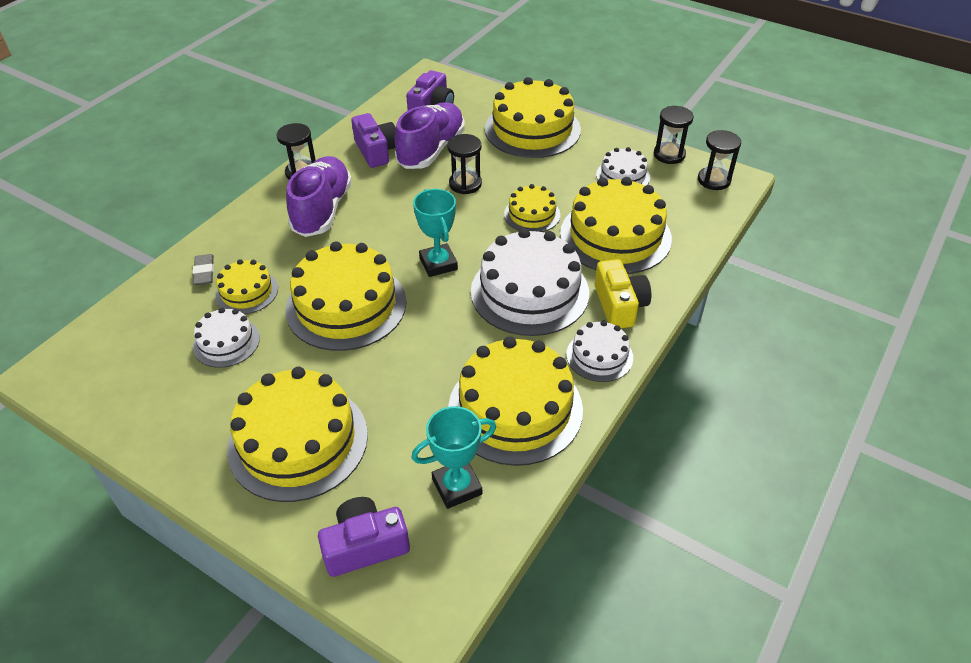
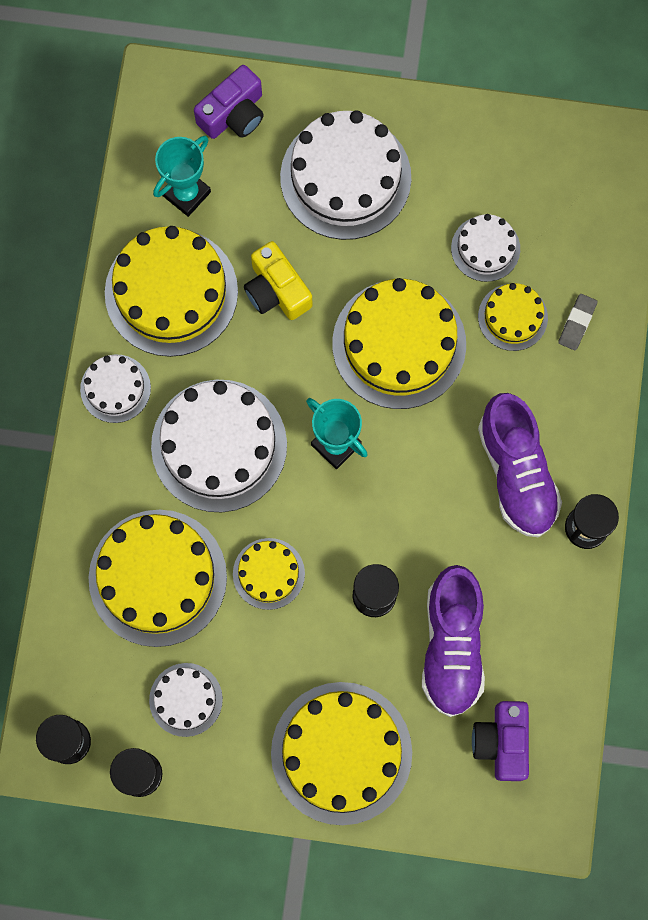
camera: 155 degrees right, 30 degrees up
(204, 272) = (577, 323): grey eraser -> grey eraser turned 60 degrees clockwise
(298, 441) = (345, 177): yellow cake -> white cake
(376, 151) = (520, 611): purple camera -> none
(619, 305) = (117, 466): yellow camera -> yellow camera (276, 290)

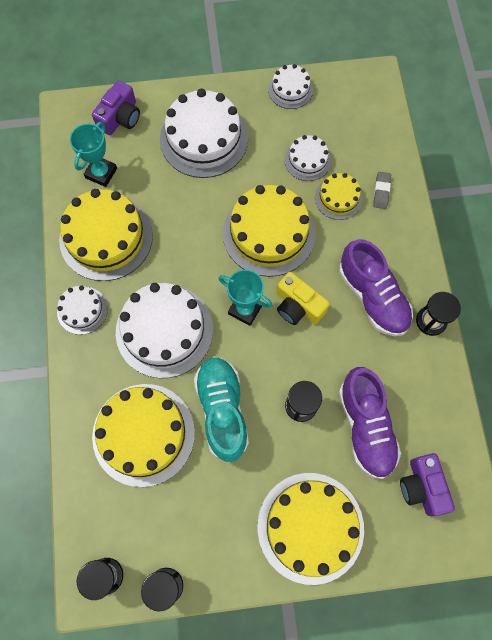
camera: 15 degrees left, 5 degrees down
(185, 699) = (186, 519): white cake -> white cake (290, 89)
(268, 573) = (222, 410): yellow cake -> turquoise shoe
(276, 290) = (177, 219): yellow camera -> yellow camera (298, 306)

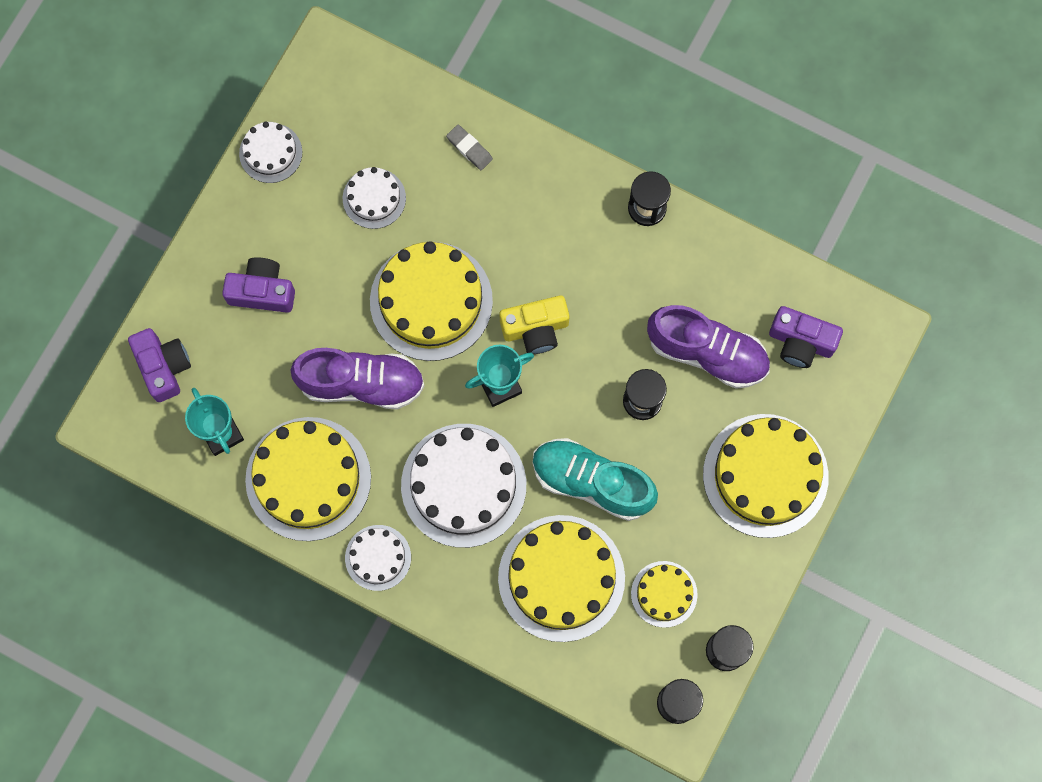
camera: 55 degrees left, 5 degrees up
(204, 138) = (262, 291): white cake -> purple camera
(338, 198) = (444, 199): yellow cake -> yellow cake (664, 594)
(372, 297) = (580, 246): purple shoe -> purple shoe (361, 383)

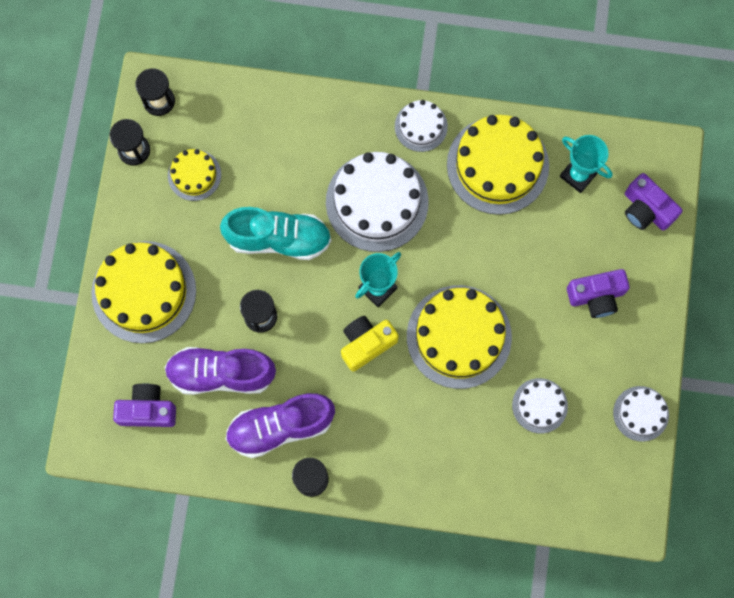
camera: 160 degrees right, 0 degrees up
(361, 383) = (487, 251): purple shoe -> purple shoe (280, 427)
(469, 148) = (478, 477): grey eraser -> none
(561, 578) = (276, 159): yellow cake -> none

